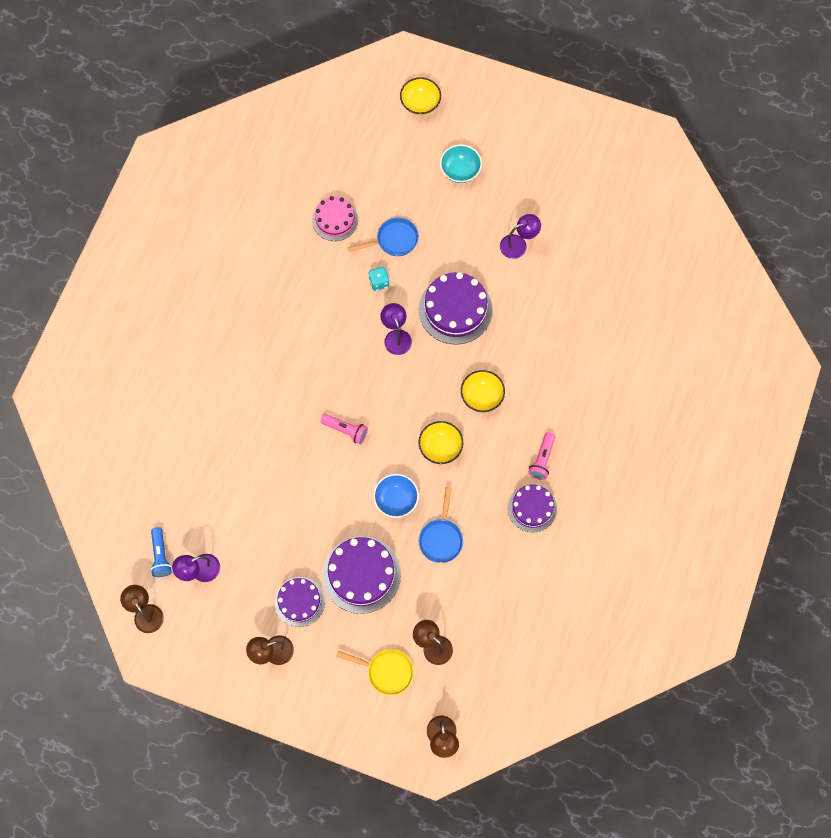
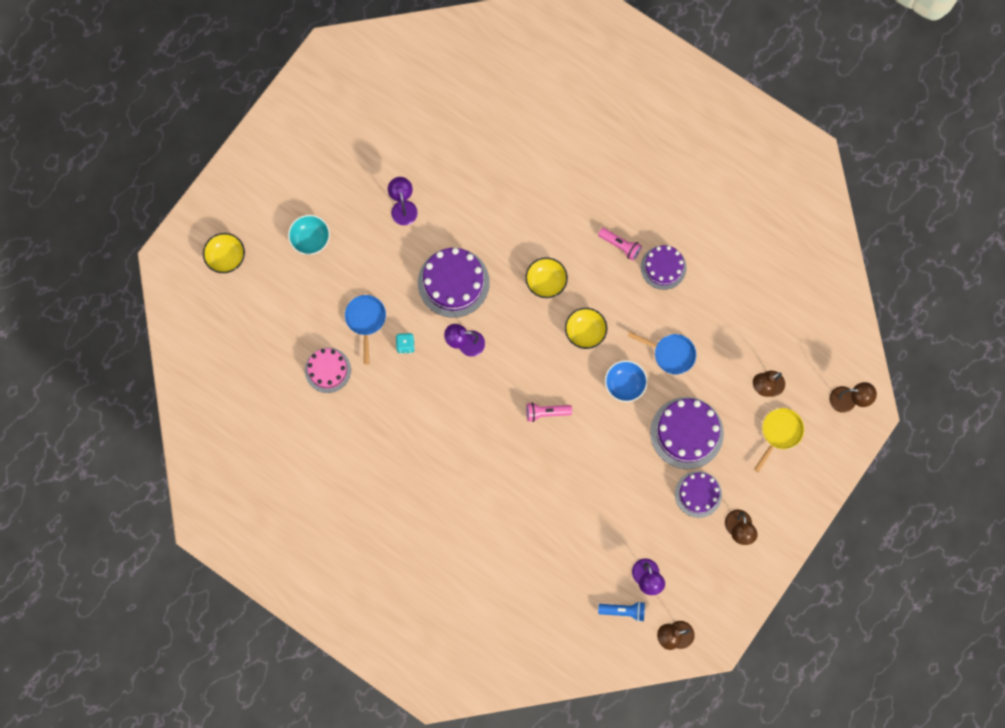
camera: 75 degrees left, 5 degrees up
(346, 430) = (546, 413): pink flashlight -> pink flashlight turned 135 degrees counterclockwise

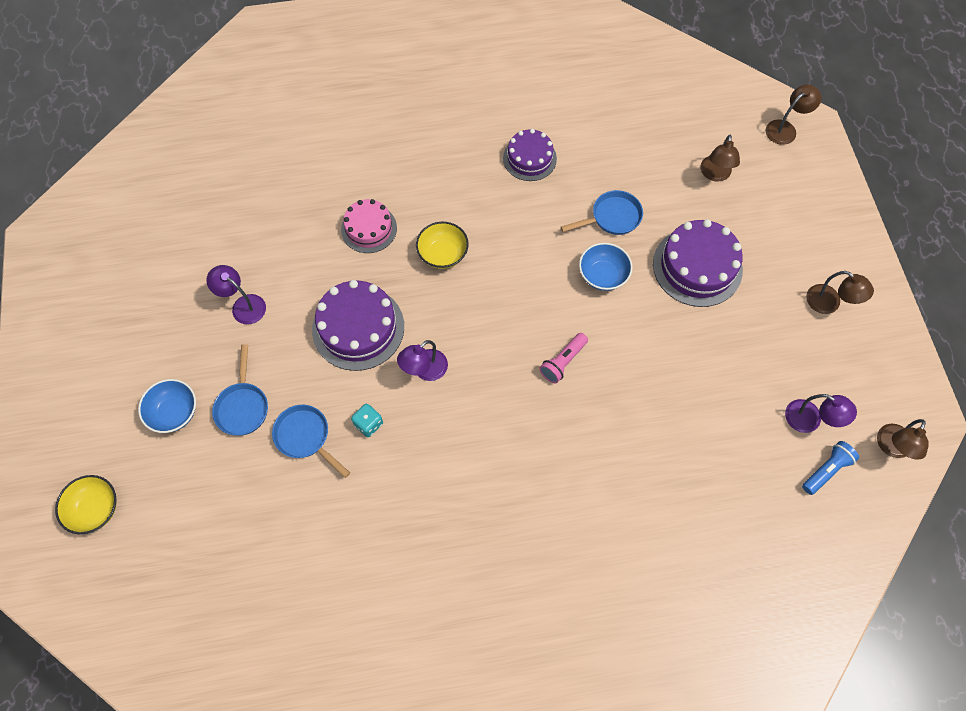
camera: 45 degrees left, 10 degrees down
(310, 239) = (174, 412): turquoise bowl -> blue bowl
(328, 370) = (312, 520): pink cake -> pink cake (369, 228)
(349, 270) = (243, 406): none -> blue pan
(585, 332) = (521, 264): yellow bowl -> none
(620, 246) = (476, 172): pink flashlight -> none
(698, 494) = (764, 307): purple cake -> none
(779, 433) = (767, 199): yellow pan -> none

